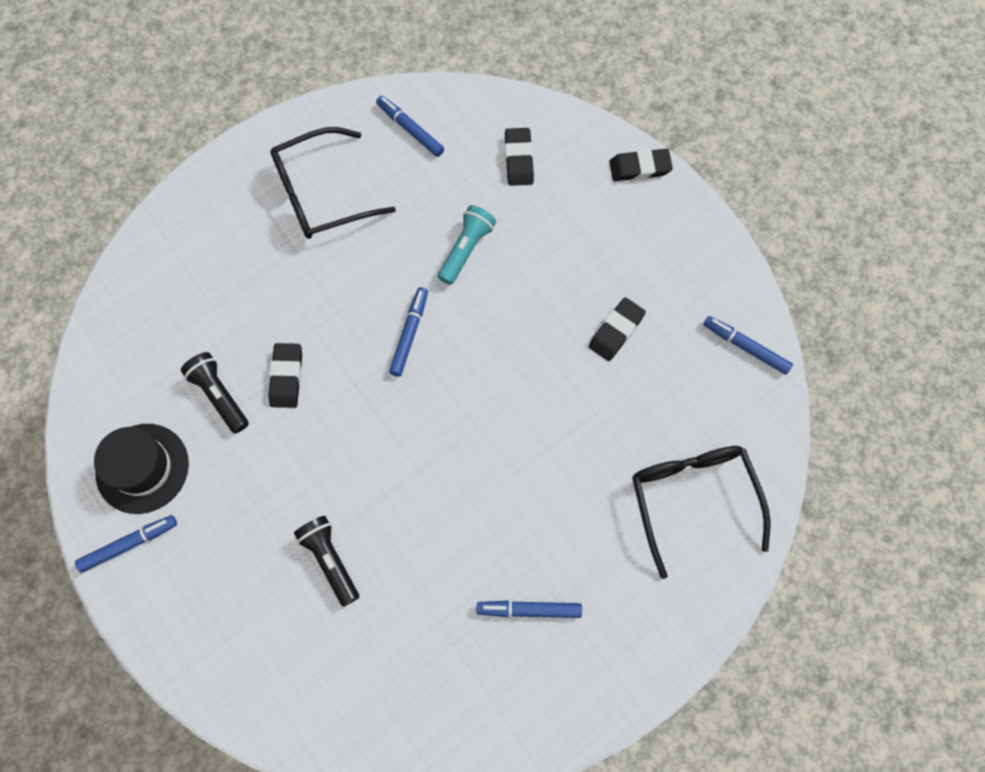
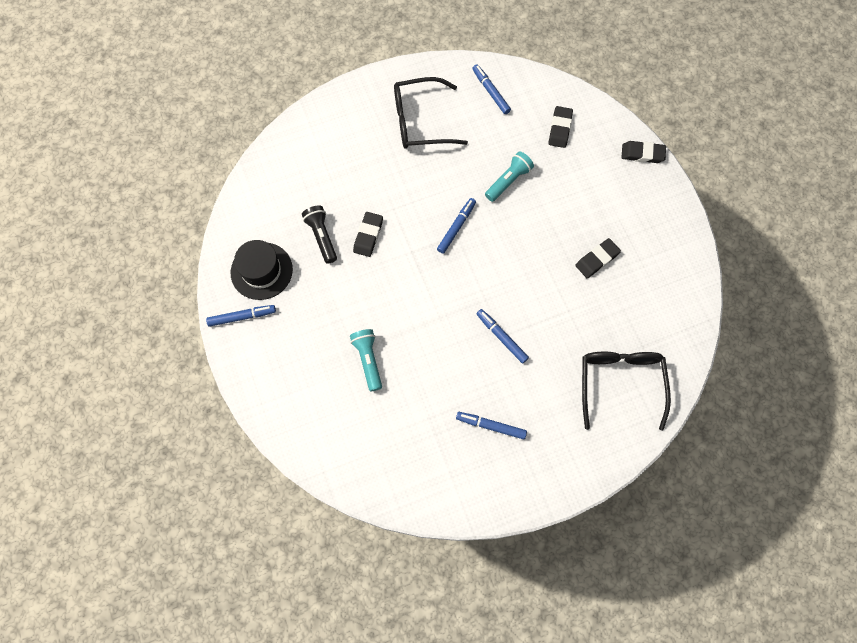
camera: 15 degrees right, 0 degrees up
(330, 560) = (368, 360): black flashlight -> turquoise flashlight
(745, 347) = (684, 292): blue marker -> blue marker (501, 337)

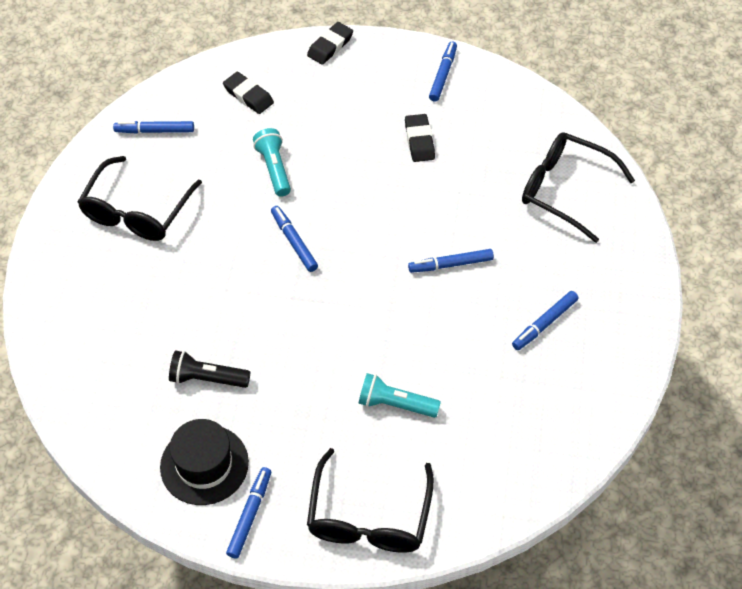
camera: 60 degrees left, 15 degrees down
(278, 388) = (369, 516): none -> black glasses
(368, 235) = (241, 330): black eraser -> none
(670, 243) = (443, 75): none -> blue marker

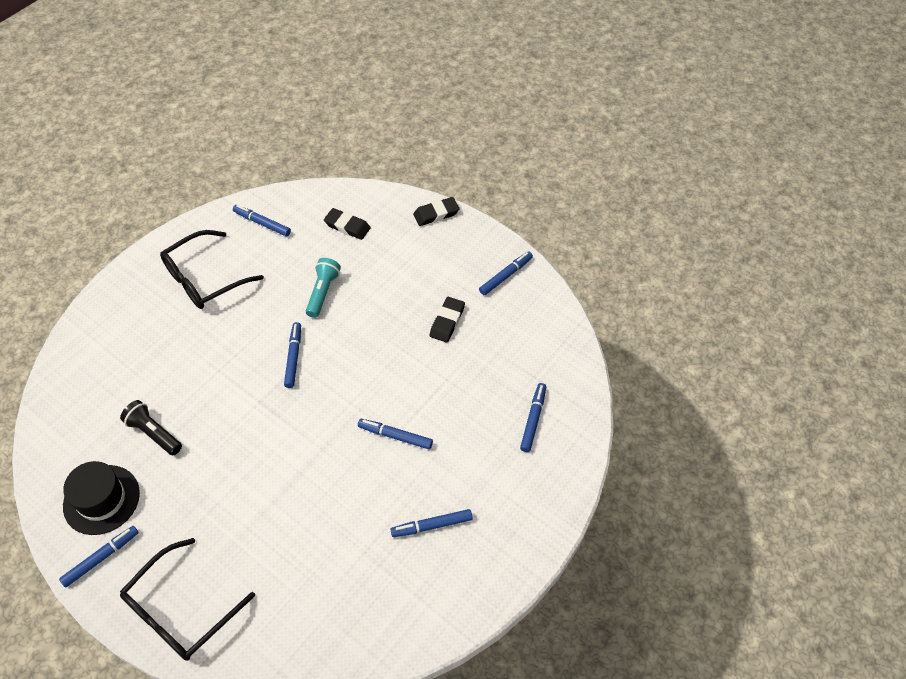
camera: 30 degrees right, 0 degrees up
(248, 96) = (347, 226): black eraser -> black eraser turned 45 degrees counterclockwise
(395, 404) = (268, 529): turquoise flashlight -> none
(565, 190) = (533, 419): black glasses -> blue marker

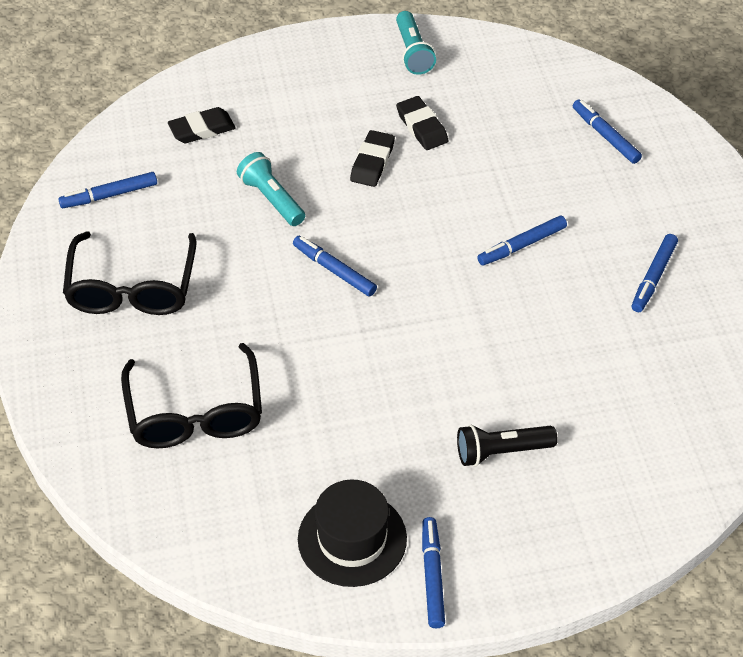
camera: 50 degrees left, 5 degrees down
(154, 433) = (308, 445): black flashlight -> black flashlight (501, 452)
(180, 610) = (567, 534): black glasses -> black glasses (195, 413)
(436, 214) = (270, 53): black eraser -> black eraser (372, 162)
(505, 276) = (413, 52): blue marker -> turquoise flashlight

